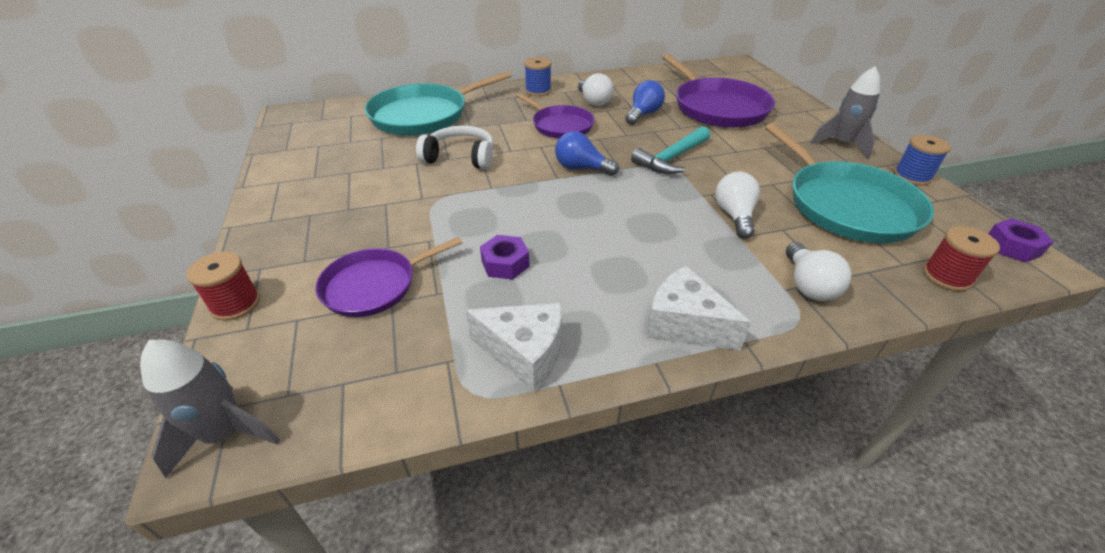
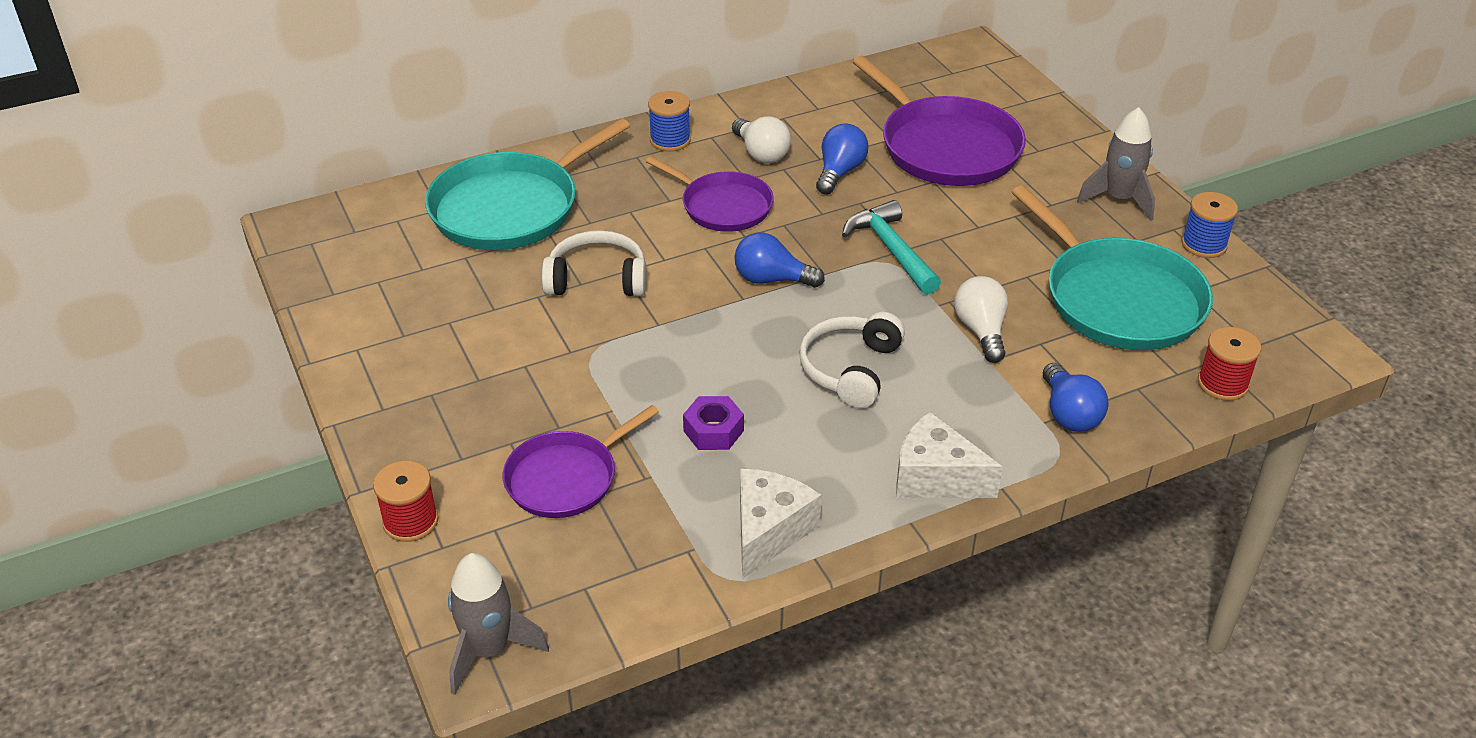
camera: 10 degrees left, 0 degrees up
(524, 353) = (769, 531): white cheese -> white cheese turned 75 degrees counterclockwise
(626, 231) = (850, 369): none -> white headphones
(671, 159) = (891, 249): turquoise hammer -> turquoise hammer turned 120 degrees clockwise
(808, 285) = (1069, 414): white light bulb -> blue light bulb
(1012, 247) = (1302, 336): purple nut -> none

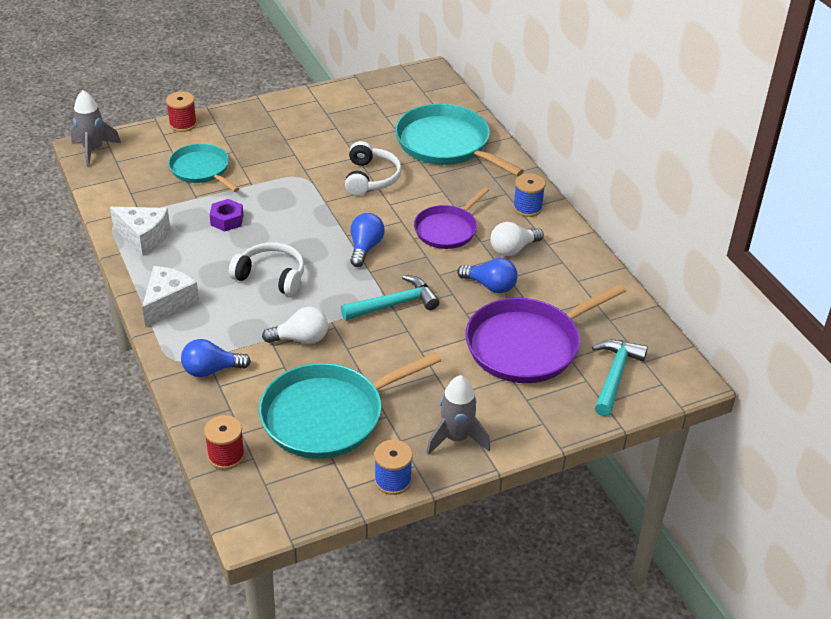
camera: 90 degrees right, 0 degrees up
(566, 478) = (201, 170): purple pan -> turquoise pan
(980, 91) = (615, 375): none -> turquoise hammer

